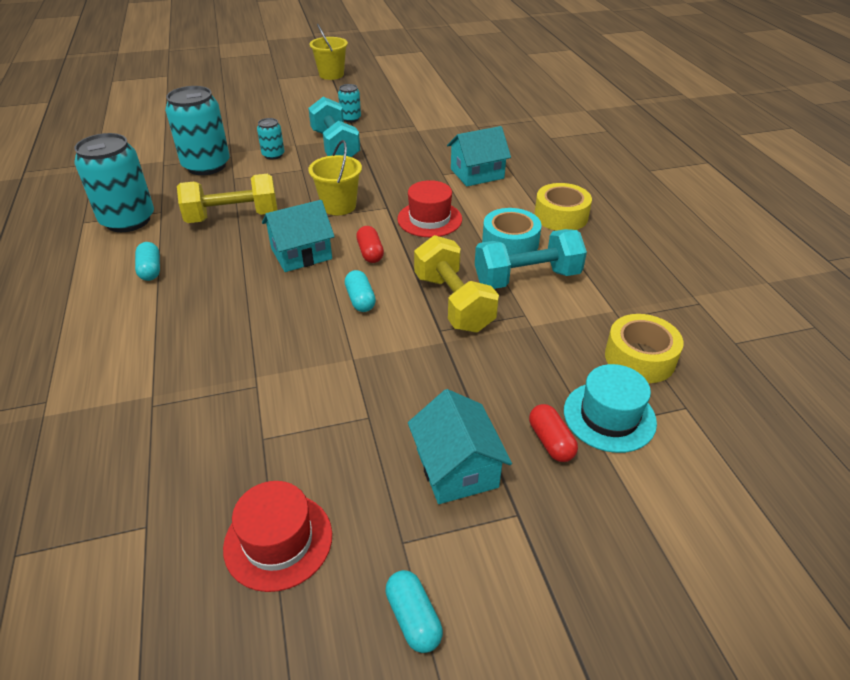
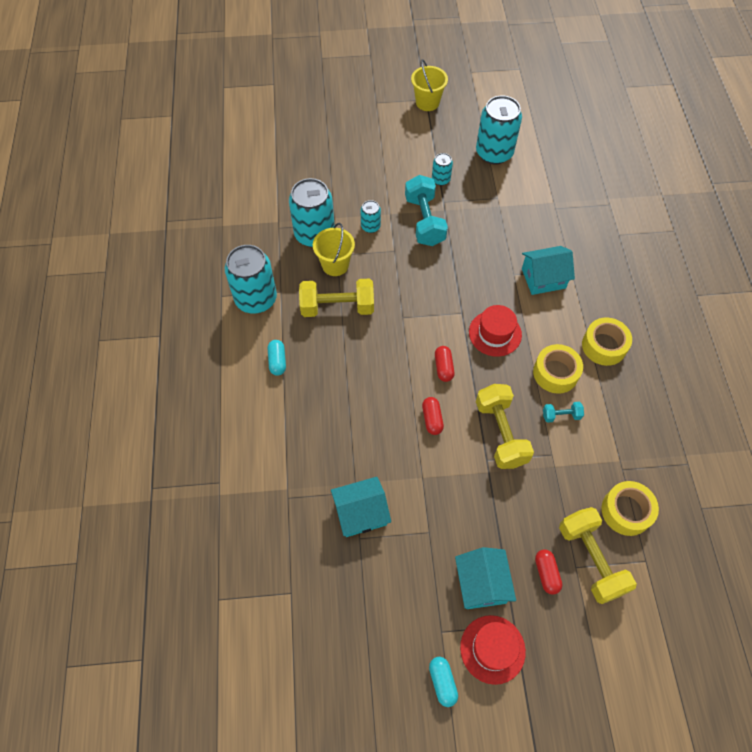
camera: 10 degrees right, 20 degrees up
(278, 540) = (368, 617): red hat -> red hat (492, 649)
(301, 254) = (390, 360): turquoise house -> turquoise house (361, 513)
(339, 206) = (422, 305): yellow bucket -> yellow bucket (335, 265)
(360, 300) = (432, 419): turquoise capsule -> red capsule
(405, 98) = (494, 153): none -> turquoise can
(510, 243) = (555, 373): turquoise tape -> yellow tape
(527, 278) = (561, 415): turquoise dumbbell -> turquoise dumbbell, size x0.48
(609, 416) = (590, 559): turquoise hat -> yellow dumbbell

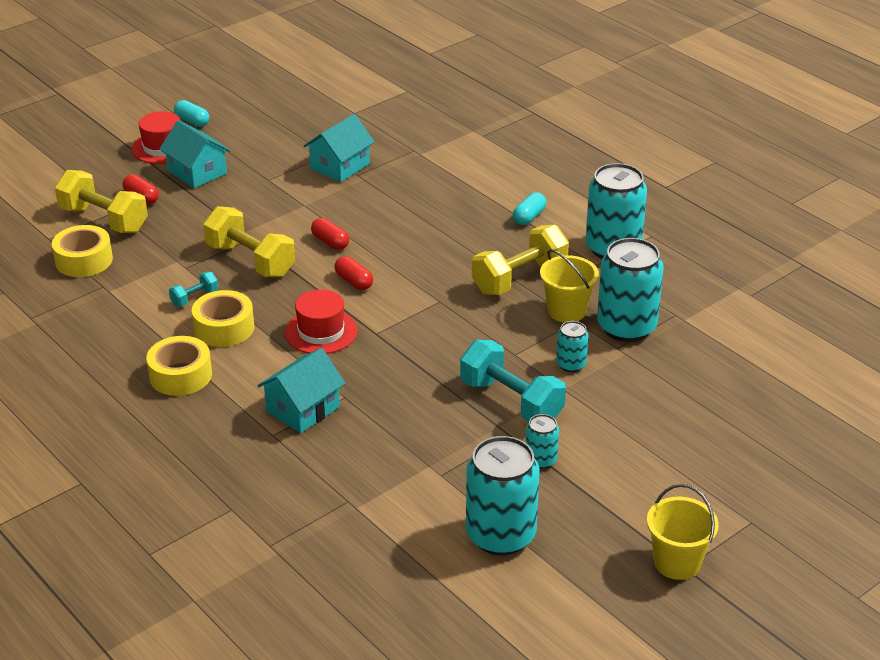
camera: 145 degrees right, 25 degrees down
(277, 361) = (529, 217): turquoise capsule -> turquoise capsule turned 75 degrees clockwise

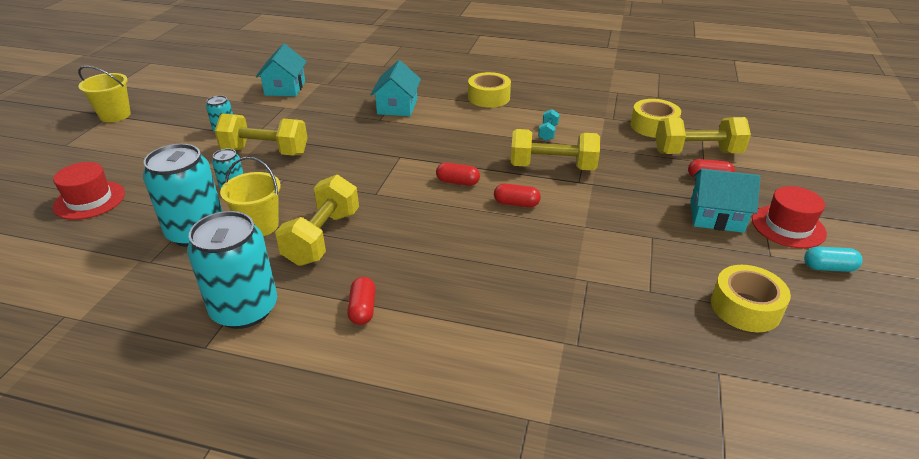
camera: 145 degrees right, 0 degrees up
(224, 328) = (502, 125): yellow tape -> yellow tape (745, 307)
(321, 332) = (438, 144): red hat -> red hat (89, 200)
(340, 166) = (617, 282): turquoise house -> turquoise house (285, 88)
(500, 535) = (229, 96): turquoise can -> none
(511, 401) = (265, 151): turquoise dumbbell -> yellow dumbbell
(529, 217) = (363, 309): turquoise capsule -> red capsule

